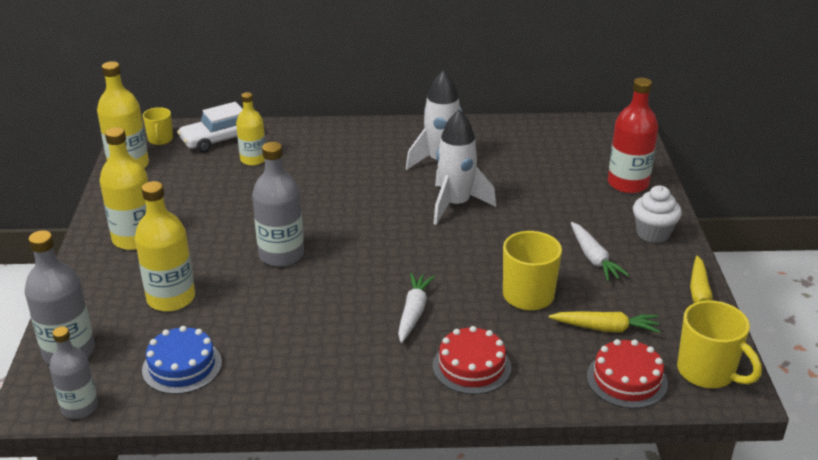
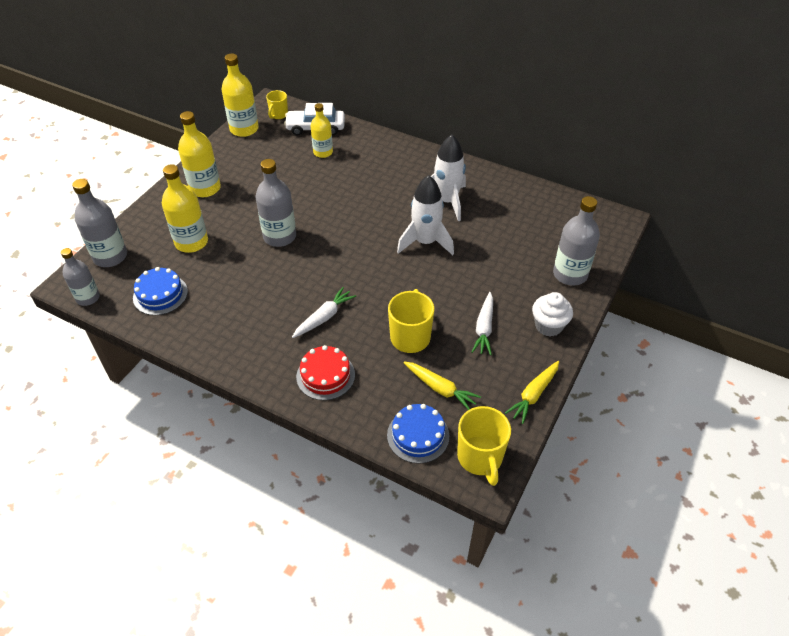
camera: 30 degrees right, 15 degrees up
(626, 379) = (418, 435): red cake -> blue cake
(628, 183) = (570, 274): red bottle -> grey bottle

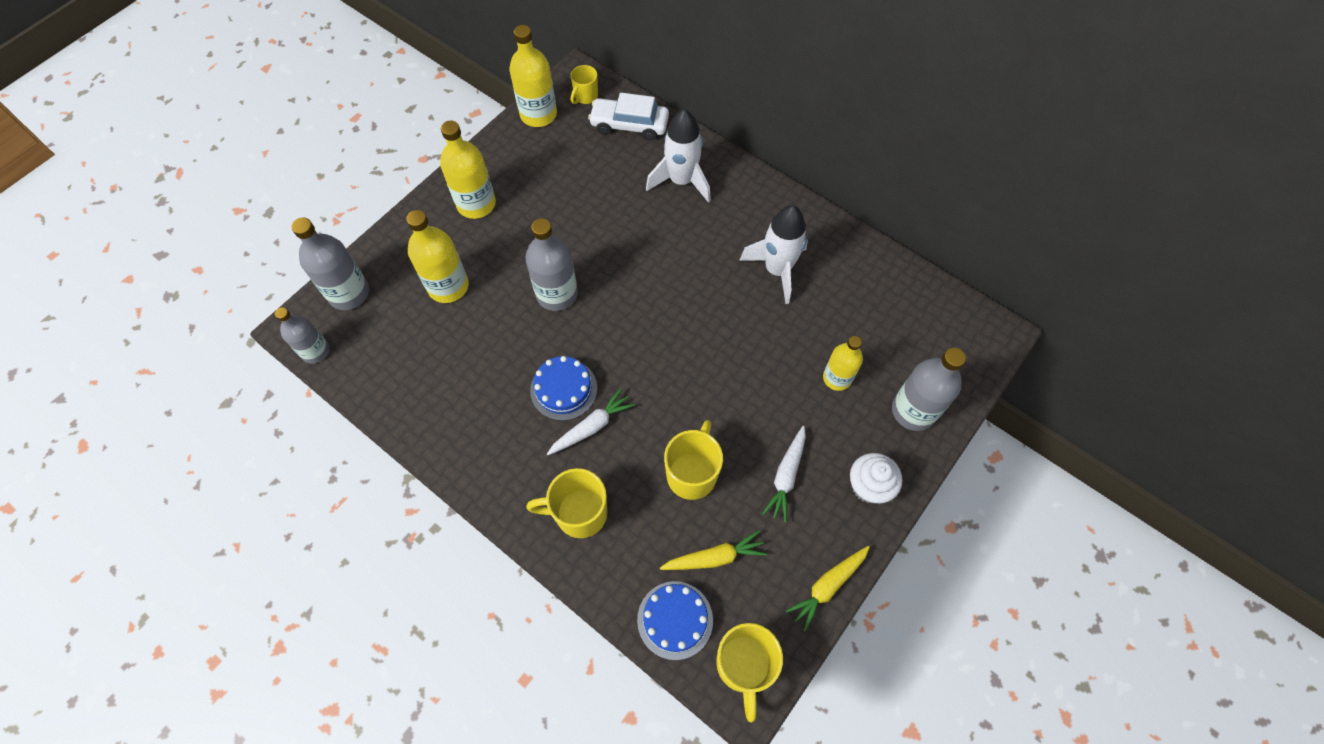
camera: 10 degrees right, 15 degrees up
(160, 294) = (401, 360): blue cake -> blue cake (563, 389)
(323, 152) = (632, 166): yellow bottle -> yellow bottle (837, 378)
(325, 375) = (579, 513): red cake -> yellow mug
(425, 242) = (737, 331): white rocket -> white rocket (681, 181)
(440, 389) = (714, 557): yellow carrot -> yellow carrot turned 60 degrees counterclockwise

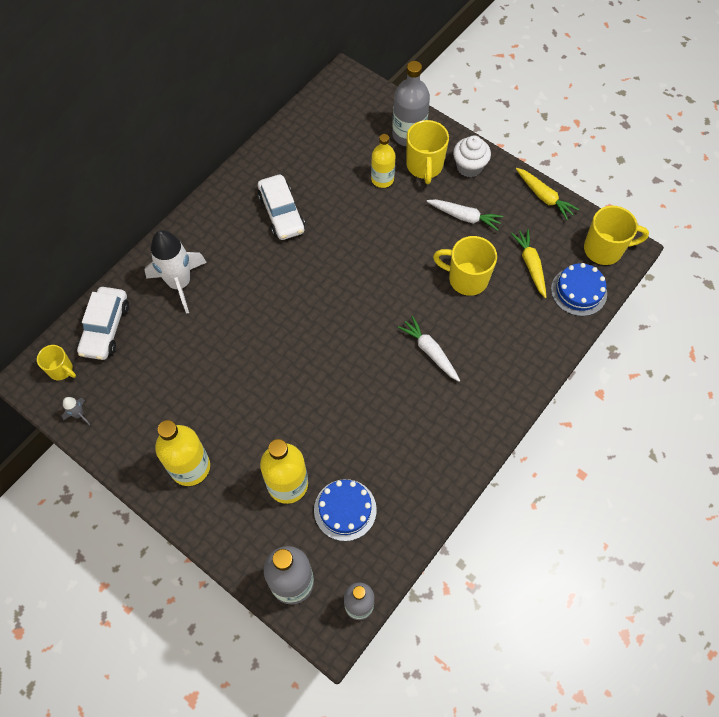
camera: 90 degrees left, 0 degrees up
(538, 114) = (79, 414): yellow bottle -> grey rocket
(557, 294) = (299, 385): grey bottle -> none
(563, 389) = (396, 375): blue cake -> blue cake (345, 509)
(579, 513) = (505, 358): yellow mug -> yellow mug (424, 166)
(777, 270) = (281, 213): white rocket -> white car

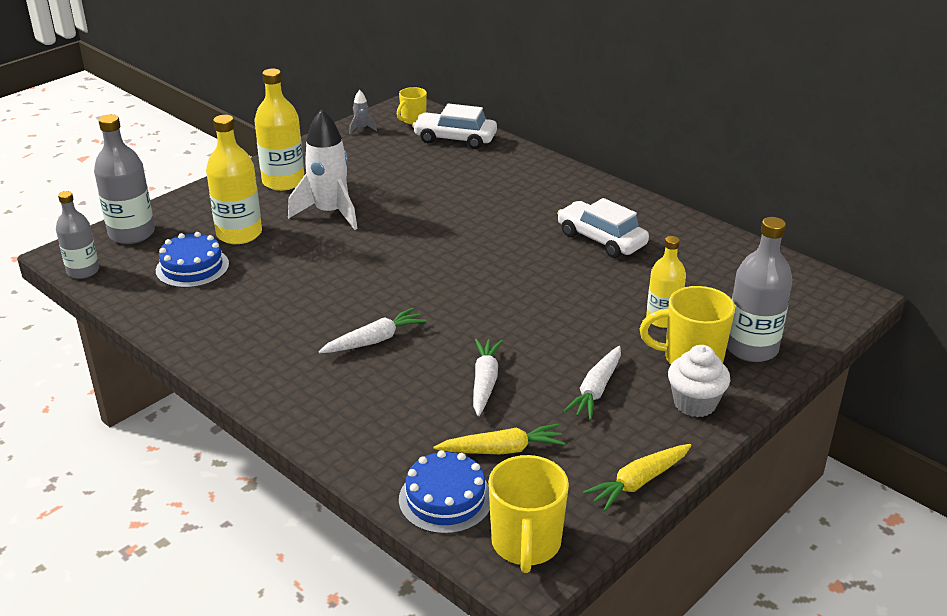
camera: 95 degrees right, 30 degrees down
(180, 283) = (504, 176): white rocket -> white rocket (330, 213)
(281, 213) = (601, 239): white car -> white car turned 60 degrees clockwise
(466, 279) = (484, 382): yellow mug -> white carrot

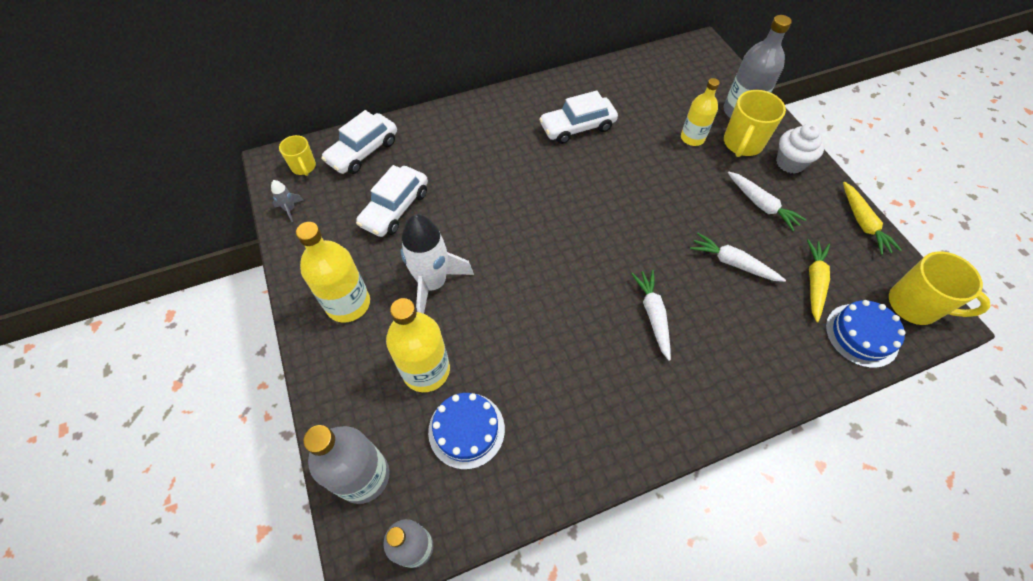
camera: 65 degrees left, 25 degrees up
(401, 172) = (395, 208): none -> white car

